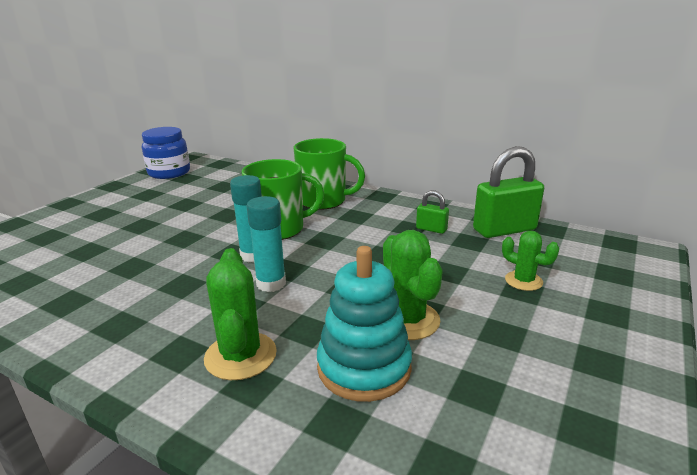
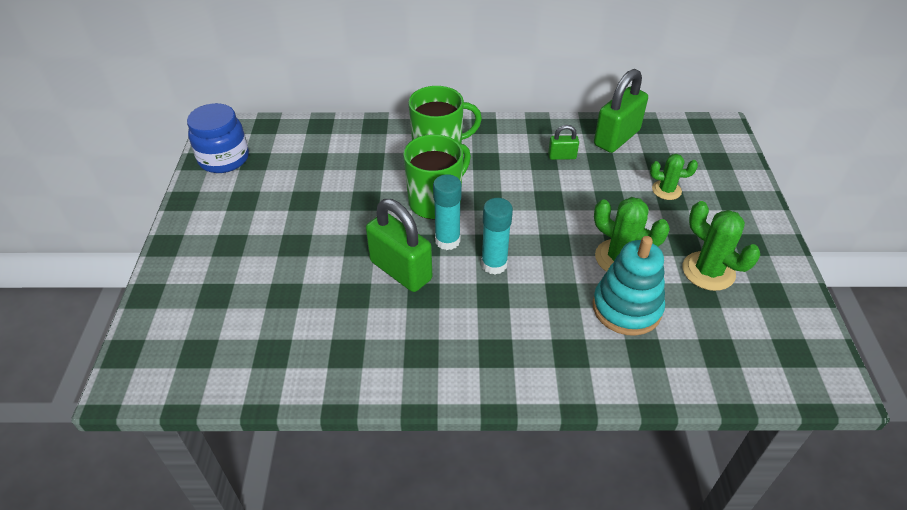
camera: 30 degrees left, 20 degrees up
(189, 263) = (400, 270): none -> green padlock
(240, 356) = (541, 336): green cactus -> green cactus (708, 271)

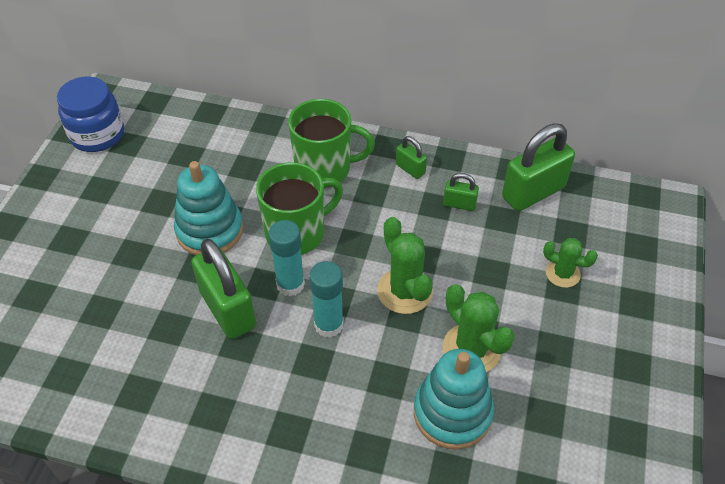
camera: 15 degrees right, 5 degrees up
(358, 213) = (210, 230): none -> turquoise stacking toy
(510, 138) = (410, 169): none -> green padlock
(708, 271) = (566, 389): green cactus -> green cactus (404, 291)

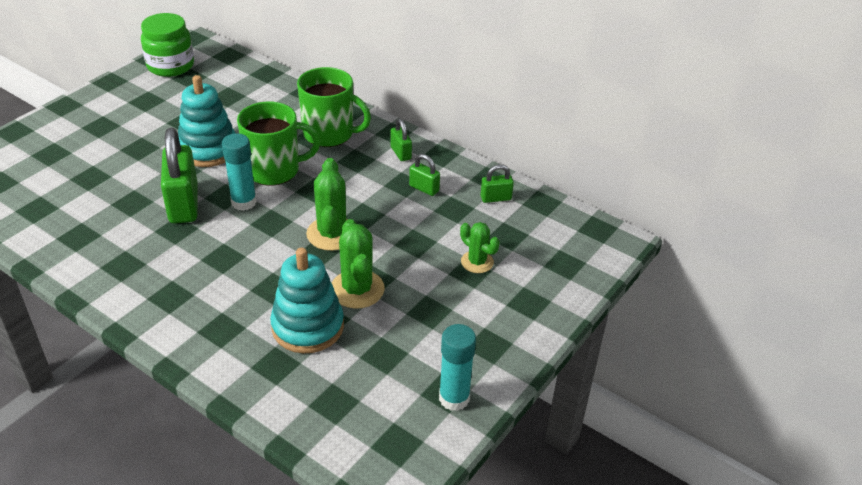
camera: 20 degrees right, 10 degrees down
(97, 135) = (170, 66): blue jar -> green jar
(328, 325) = (253, 237): turquoise glue stick -> turquoise glue stick (454, 398)
(533, 192) = (495, 198): green padlock -> green padlock, size x0.49

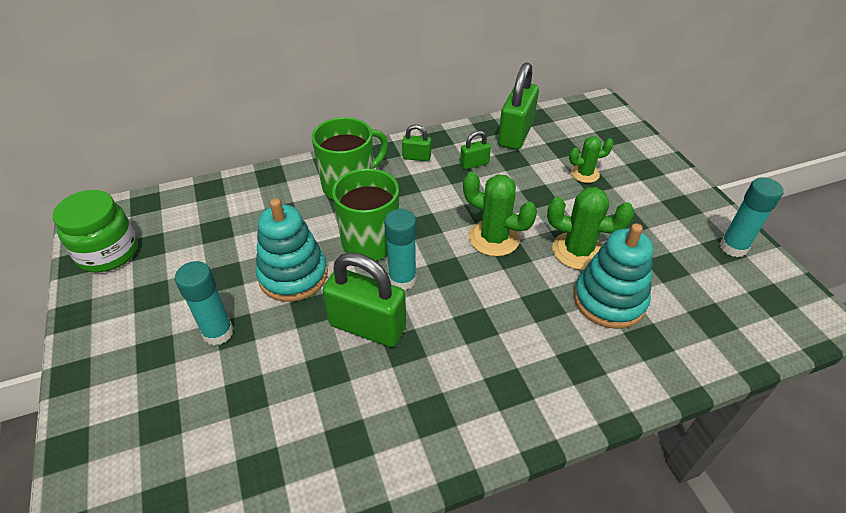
camera: 55 degrees left, 5 degrees up
(133, 142) = (218, 332): none -> turquoise glue stick
(495, 198) = (515, 134): green padlock -> green padlock, size x2.04

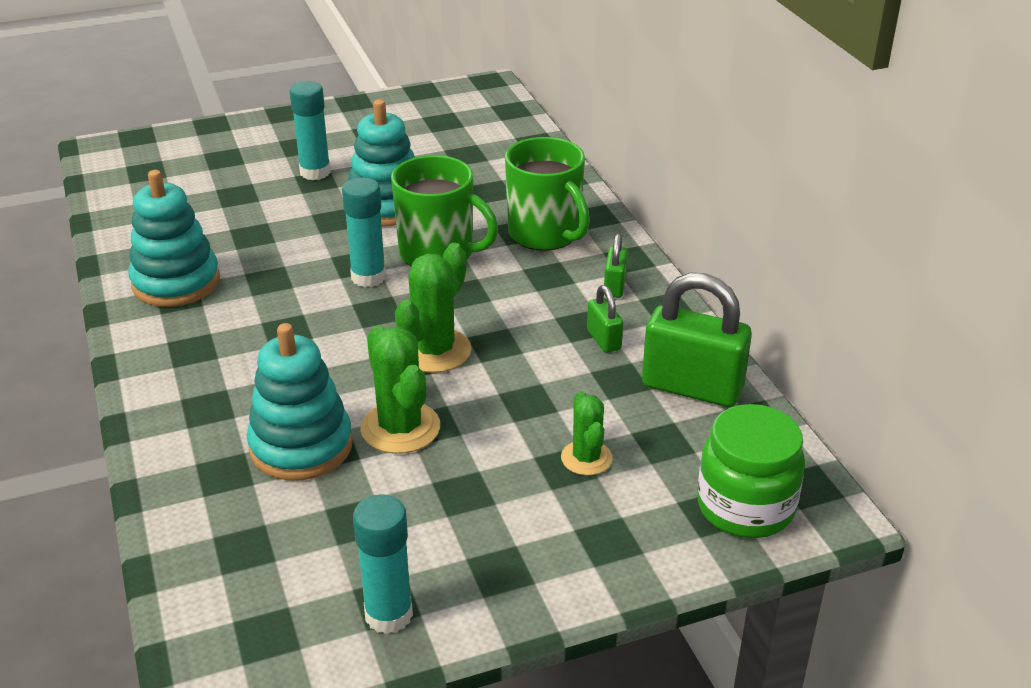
camera: 90 degrees right, 10 degrees down
(108, 252) = (434, 103): green jar -> green jar (745, 507)
(367, 326) = (302, 256): green padlock -> none
(407, 421) = (176, 282): none -> turquoise stacking toy
(578, 251) = (400, 428): green cactus -> green cactus turned 45 degrees counterclockwise

